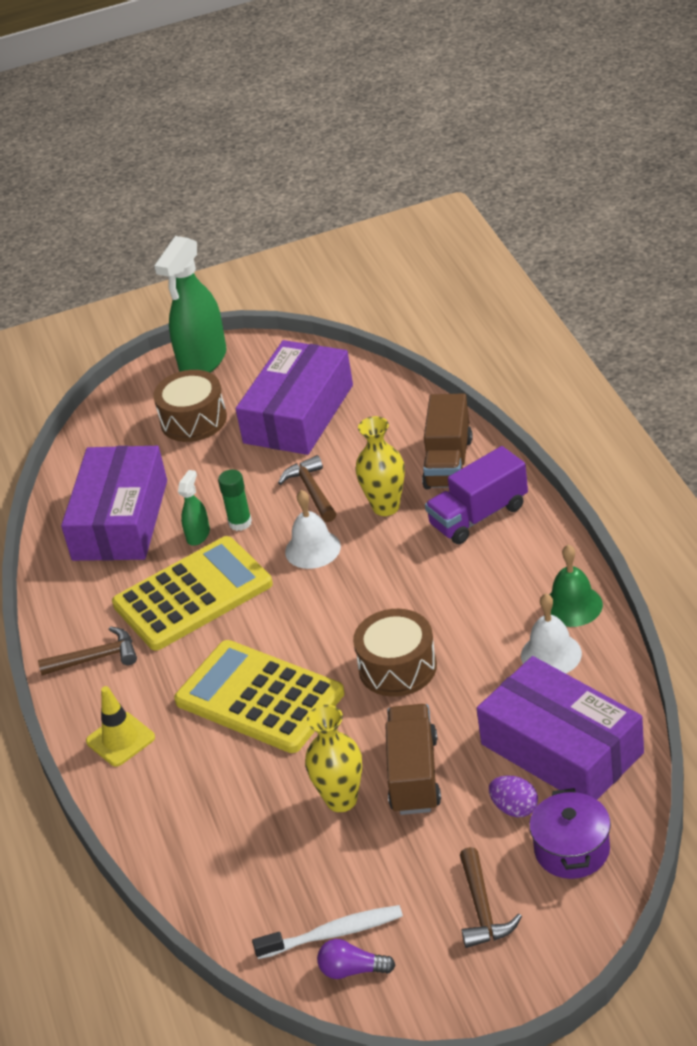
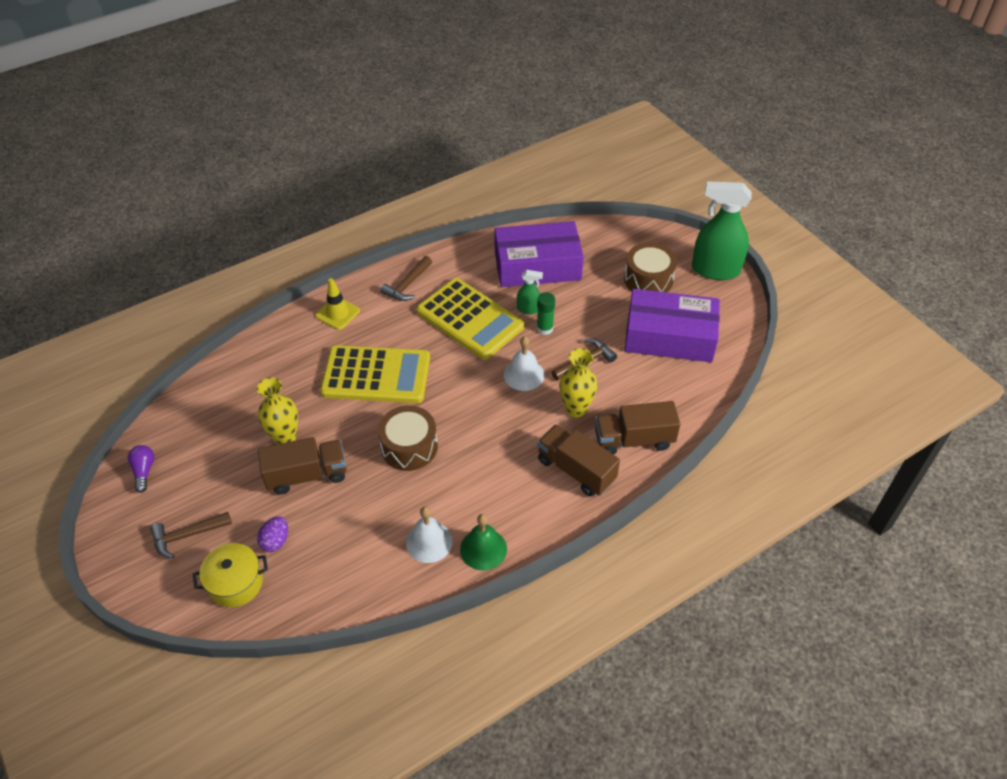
camera: 70 degrees right, 10 degrees up
(96, 658) = (407, 285): brown hammer -> brown hammer turned 60 degrees clockwise
(259, 698) = (376, 375): yellow calculator -> yellow calculator turned 75 degrees clockwise
(334, 933) = (174, 456): white toothbrush -> none
(478, 516) = (576, 470): purple truck -> brown truck
(561, 748) = (332, 563): purple box -> none
(572, 850) = (236, 583): purple pot -> yellow pot

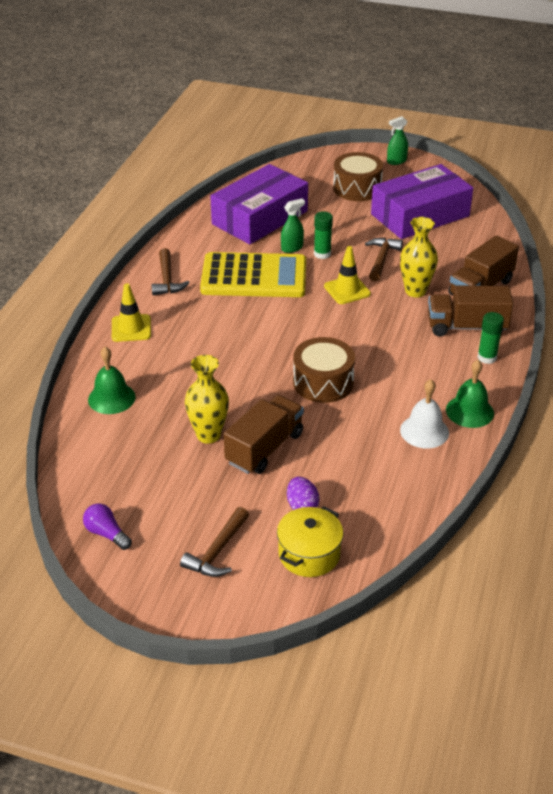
camera: 40 degrees left, 10 degrees down
(262, 365) = (111, 398): none -> green bell
(376, 375) = (227, 351): yellow calculator -> none
(524, 374) = (347, 290): white bell -> yellow traffic cone
(557, 510) = (487, 357): none -> green glue stick
(715, 270) = (396, 161): green spray bottle -> green spray bottle, size x0.46

